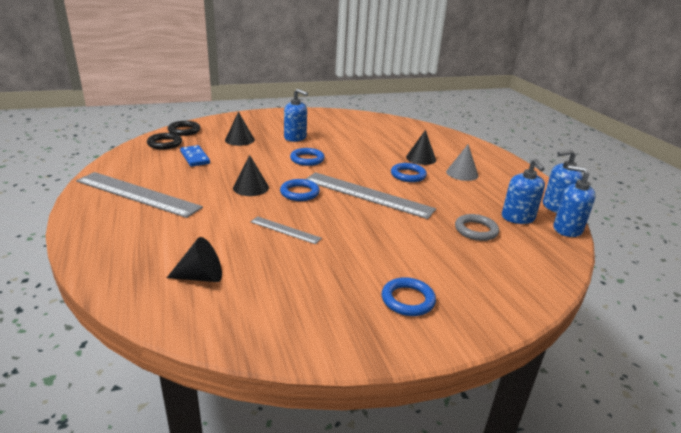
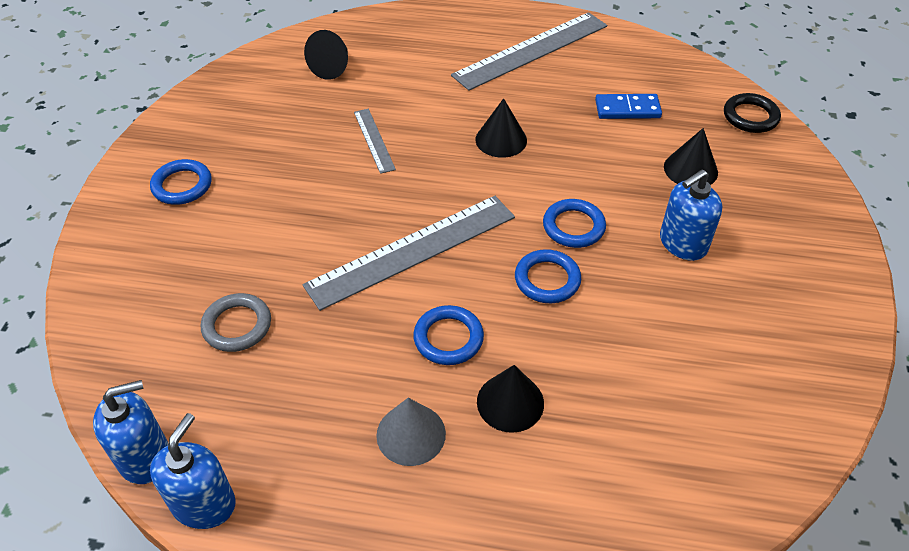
camera: 120 degrees right, 20 degrees up
(165, 144) = (694, 90): black ring -> none
(285, 230) = (374, 140): grey ruler -> grey ruler turned 75 degrees counterclockwise
(299, 193) = (459, 181): blue ring -> blue ring (547, 280)
(518, 218) = (222, 408): blue soap dispenser -> none

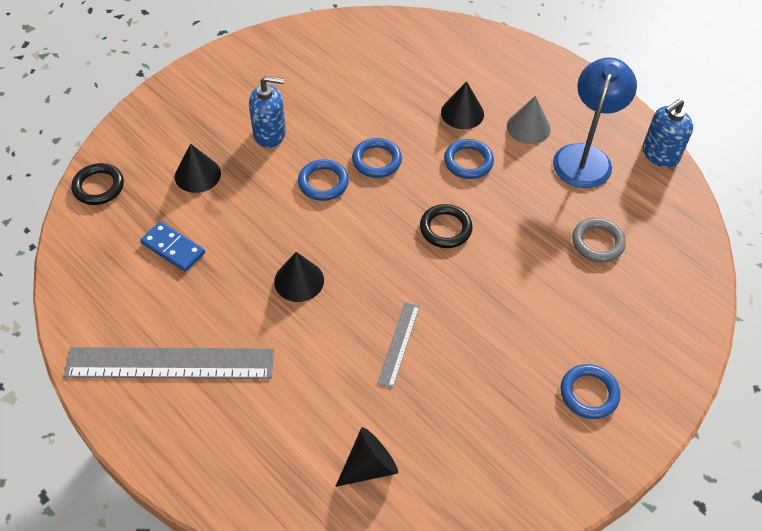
camera: 145 degrees left, 5 degrees up
(144, 457) = (686, 194): blue soap dispenser -> none
(309, 434) = (585, 156): none -> blue lamp
(412, 250) = (445, 229): grey ruler -> black ring

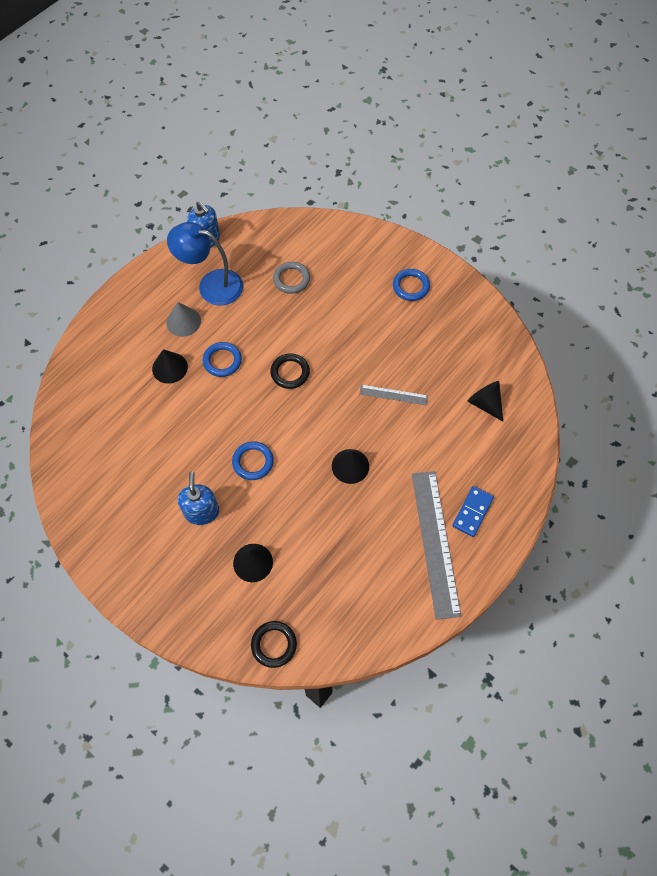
camera: 95 degrees left, 10 degrees up
(173, 248) = (332, 564): blue domino -> blue domino (472, 512)
(376, 160) = (226, 425): blue ring -> none

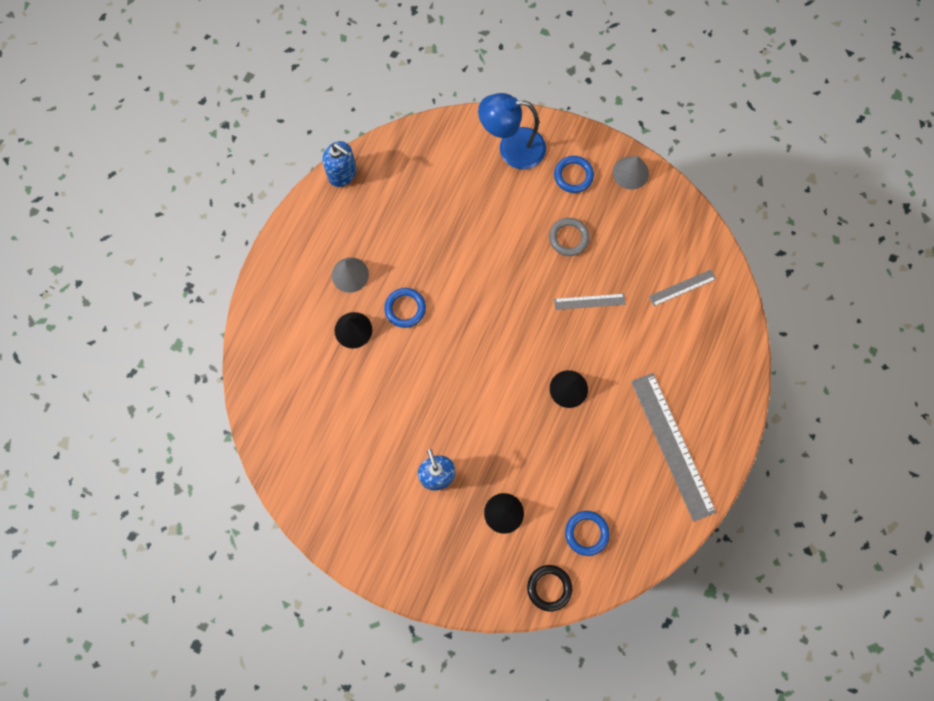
camera: 15 degrees left, 10 degrees up
(211, 285) = (365, 225): blue lamp -> blue lamp (512, 148)
(253, 462) = (471, 410): blue ring -> blue ring (586, 533)
(290, 372) = (478, 304): black ring -> none
(291, 279) = (447, 198): grey ring -> grey ring (568, 238)
(464, 295) = (630, 172): none -> grey cone
(472, 512) = (699, 405): blue domino -> none
(485, 403) = (682, 288): black cone -> grey ruler

